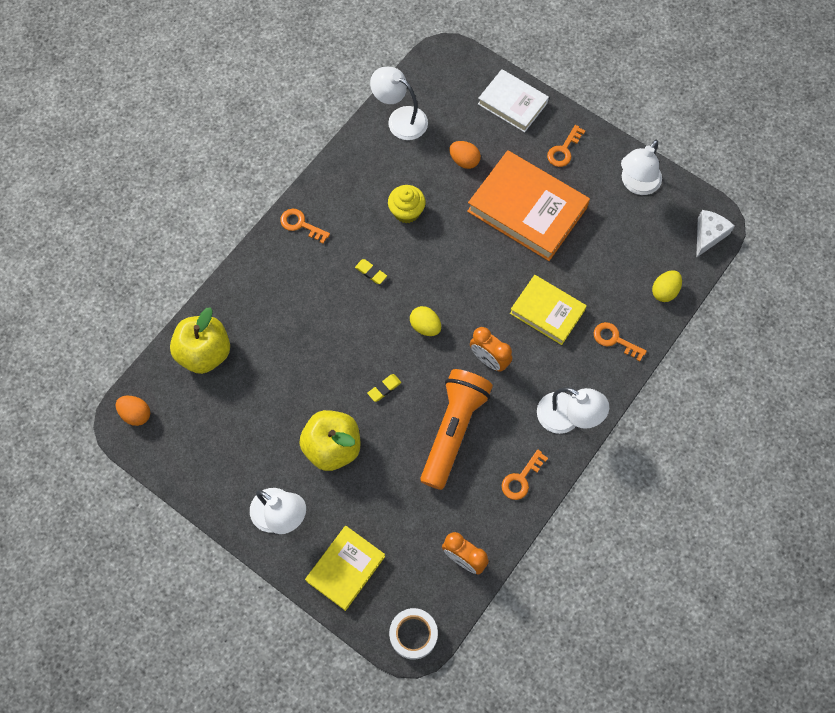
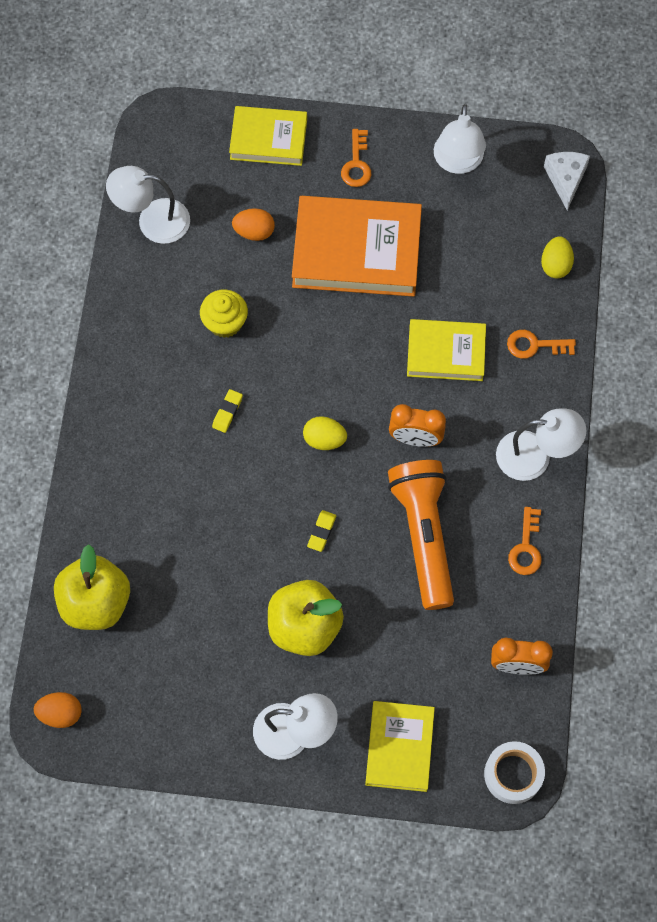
camera: 30 degrees left, 0 degrees up
(301, 224) = (114, 400): orange key -> none
(371, 272) = (227, 412): yellow eraser -> yellow eraser turned 75 degrees counterclockwise
(512, 103) = (268, 139): white book -> yellow book

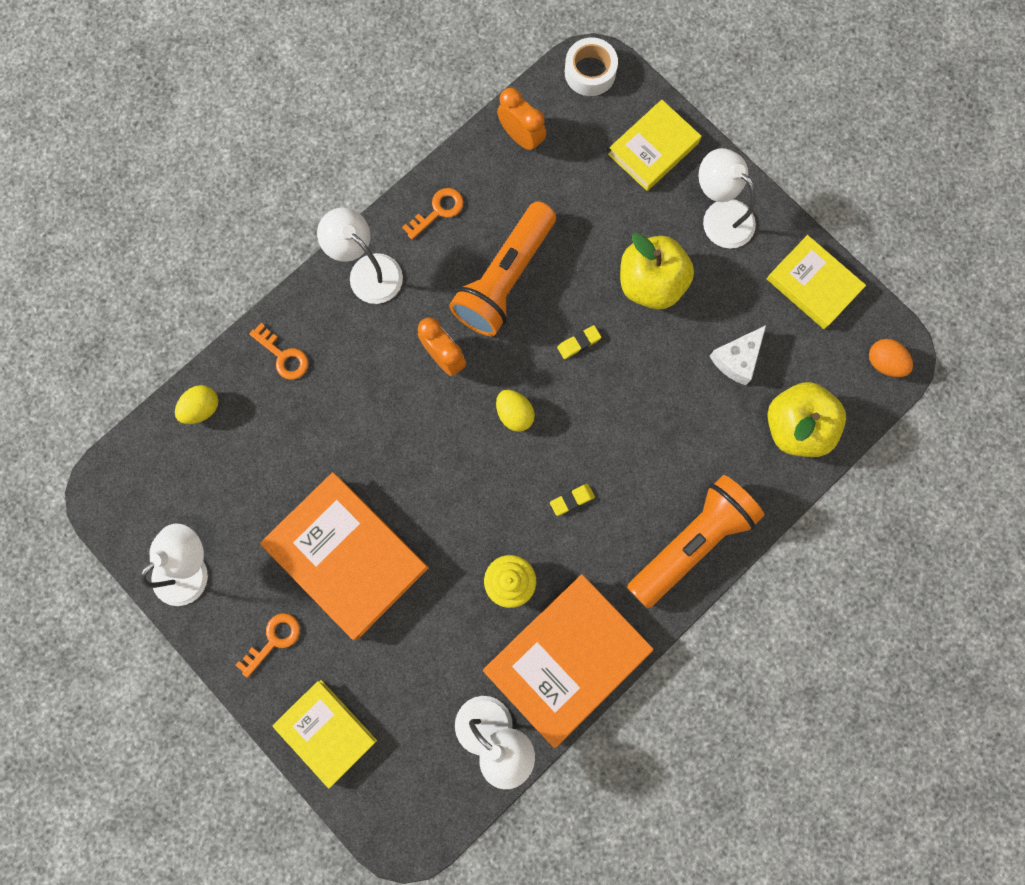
camera: 140 degrees left, 10 degrees up
(112, 451) = (691, 542): none -> orange flashlight
(141, 304) = (567, 658): none -> orange book
(254, 232) = (416, 648): orange egg -> none
(446, 353) = (357, 407): yellow book -> yellow book (813, 284)
(565, 179) = (119, 476): white cheese -> white cheese (737, 359)

